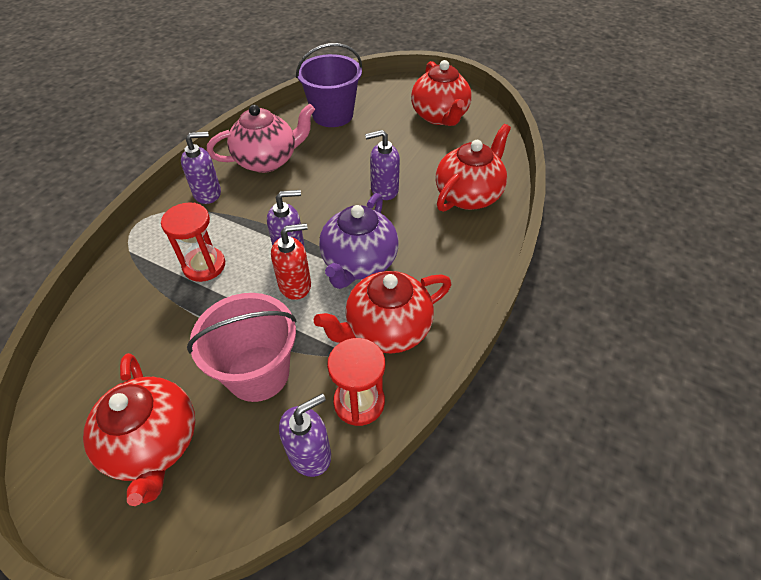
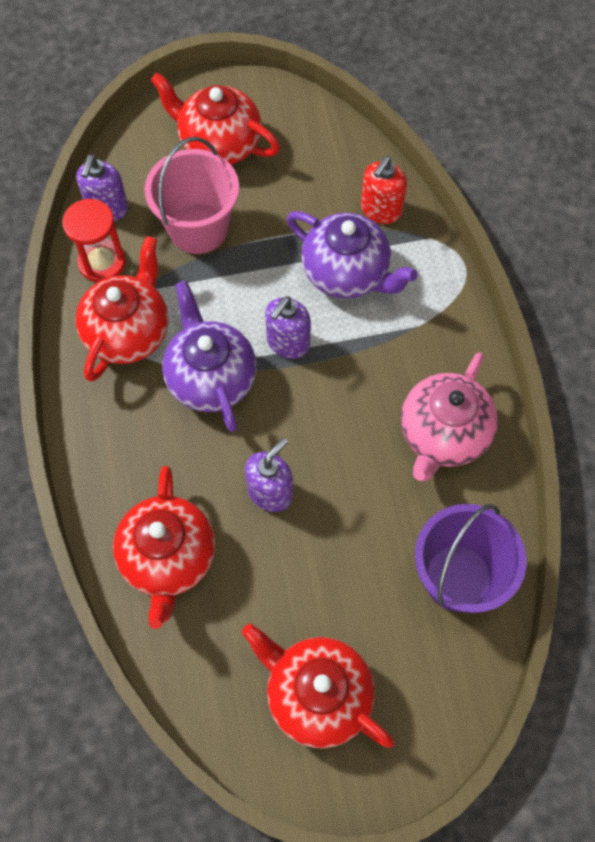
camera: 140 degrees right, 15 degrees up
(204, 266) = (347, 273): red hourglass -> purple teapot
(208, 193) = (446, 344): purple soap dispenser -> none
(295, 285) = (246, 314): red soap dispenser -> red soap dispenser (380, 210)

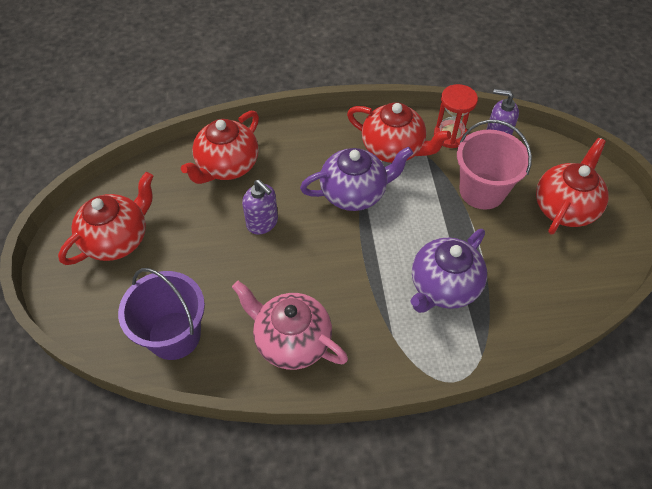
camera: 95 degrees right, 10 degrees down
(168, 558) = (227, 166): red teapot -> red teapot turned 60 degrees counterclockwise
(287, 343) = (380, 241): purple soap dispenser -> none
(380, 210) = (508, 319): red soap dispenser -> none

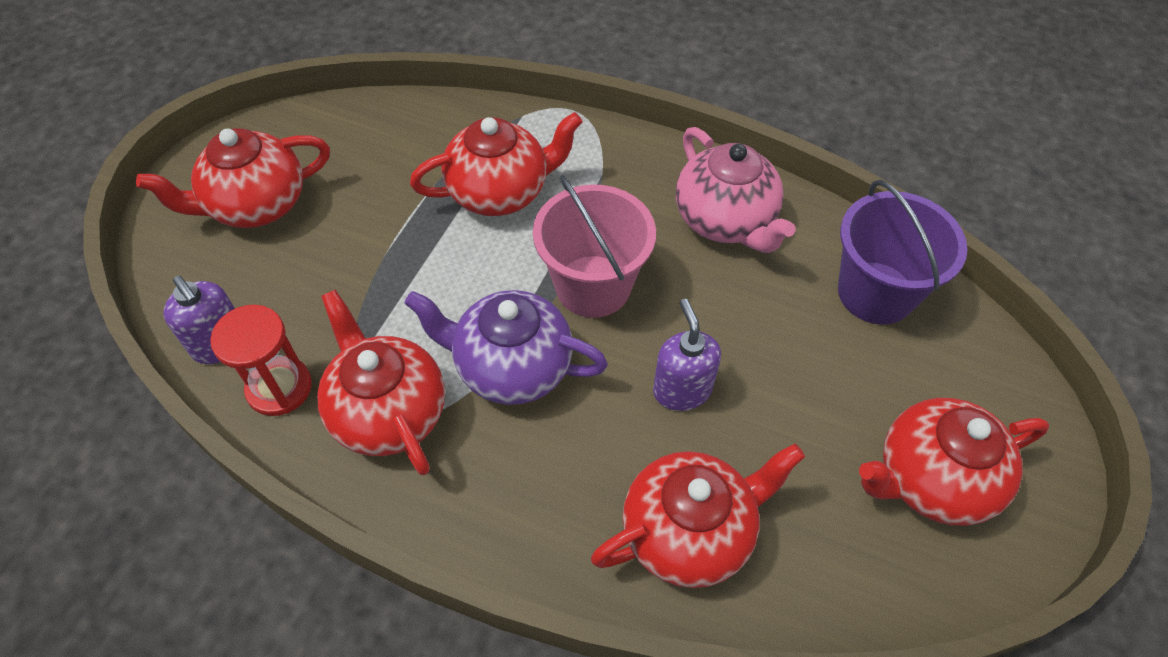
camera: 150 degrees left, 0 degrees up
(443, 287) = (500, 192): purple teapot -> red teapot
(482, 191) = (331, 277): pink bucket -> pink bucket (593, 286)

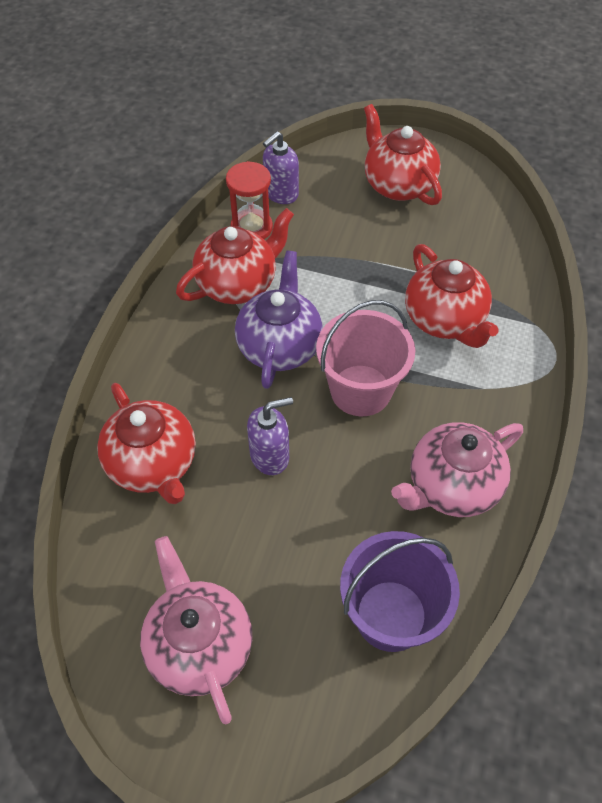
camera: 85 degrees right, 0 degrees up
(931, 479) = (199, 645): red teapot -> pink teapot

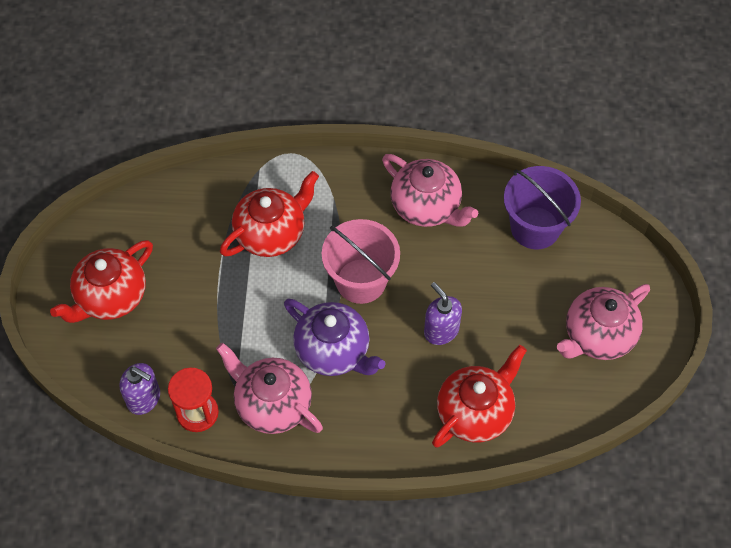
camera: 105 degrees left, 5 degrees up
(238, 284) = (272, 404): red teapot -> pink teapot
(279, 346) = (333, 351): purple teapot -> purple teapot turned 135 degrees counterclockwise

